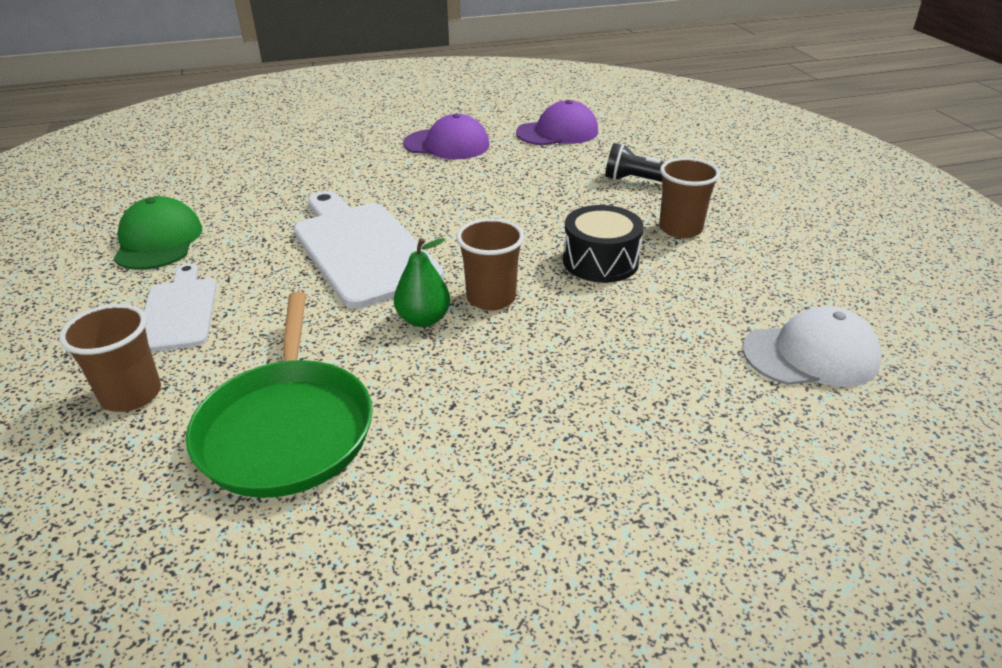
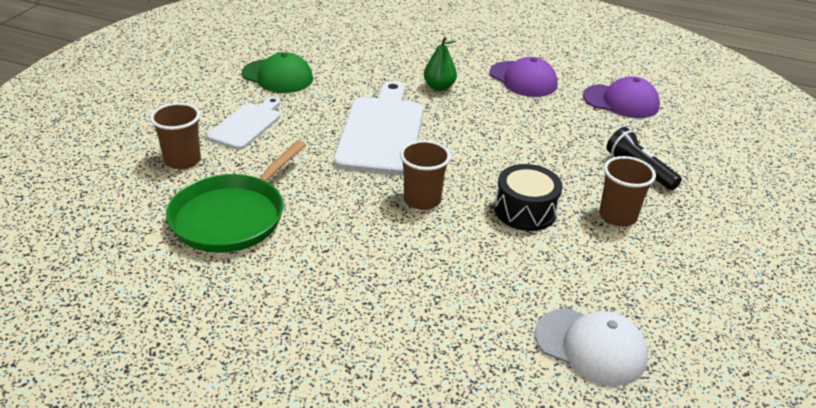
camera: 35 degrees right, 0 degrees up
(158, 241) = (277, 76): green cap -> green cap turned 90 degrees clockwise
(423, 319) = (367, 193): green pear -> green pear (439, 87)

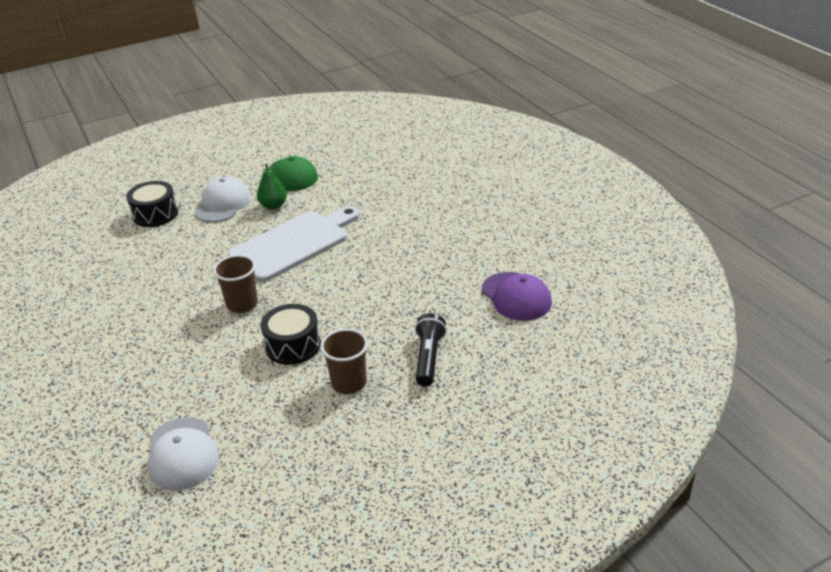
camera: 45 degrees right, 0 degrees up
(182, 160) = (155, 214): brown cup -> black drum
(232, 216) = (128, 263): green pan -> none
(247, 124) = (222, 204): white cutting board -> white cap
(439, 87) = (387, 225): green pear -> green pear (273, 206)
(523, 79) = (464, 244): purple cap -> none

